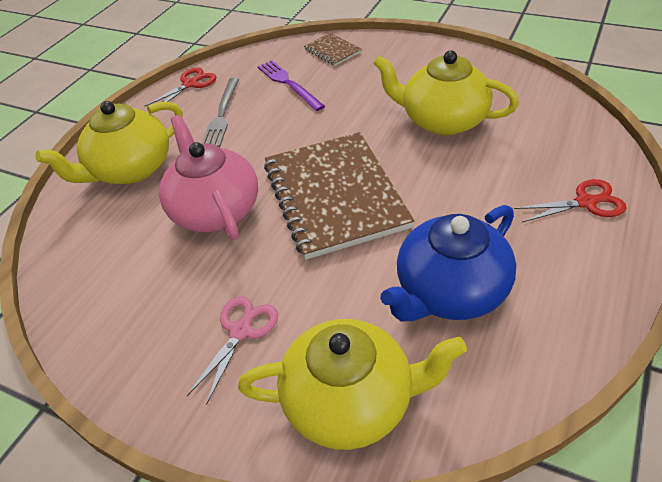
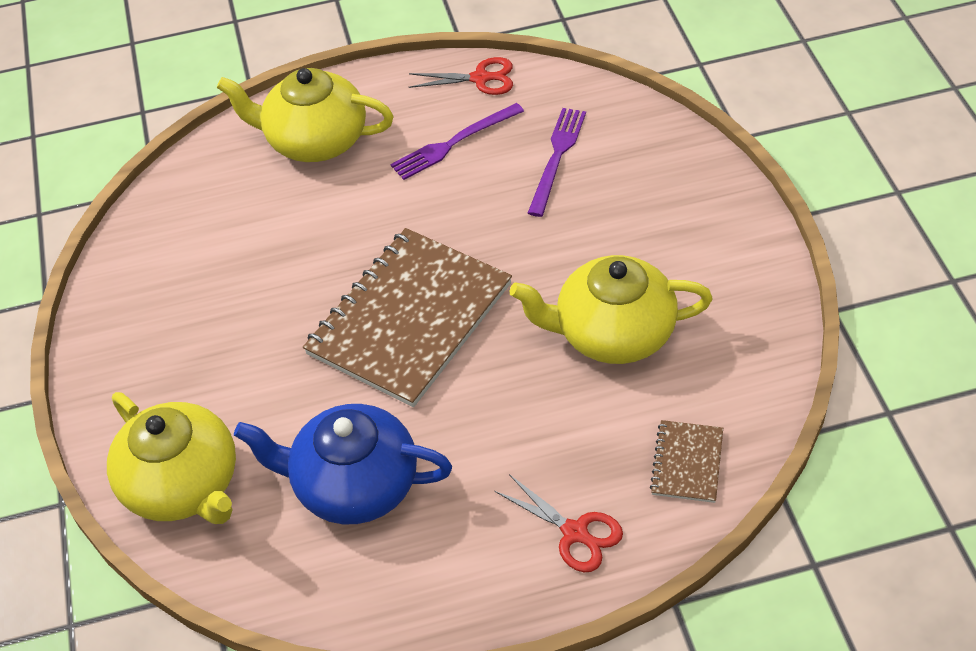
camera: 50 degrees right, 5 degrees up
(215, 210) = (315, 244): pink teapot -> none
(222, 115) = (454, 143): grey fork -> purple fork
(241, 331) = (196, 365): pink scissors -> none
(332, 51) = (658, 150): brown notebook -> brown notebook (687, 463)
(442, 120) = (612, 333): yellow teapot -> yellow teapot turned 75 degrees counterclockwise

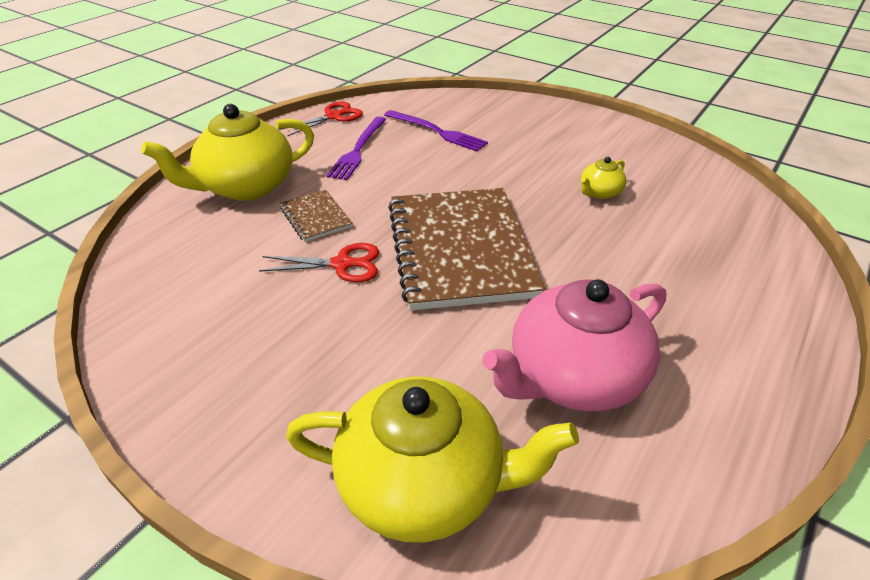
camera: 45 degrees left, 10 degrees down
(354, 484) = (573, 377): blue teapot -> pink teapot
(557, 157) = (437, 131): purple fork -> purple fork turned 150 degrees clockwise
(575, 532) = (756, 306): red scissors -> red scissors (342, 264)
(612, 333) = (599, 192): yellow teapot -> yellow teapot, size x0.45
(687, 463) = (744, 231): brown notebook -> brown notebook (315, 217)

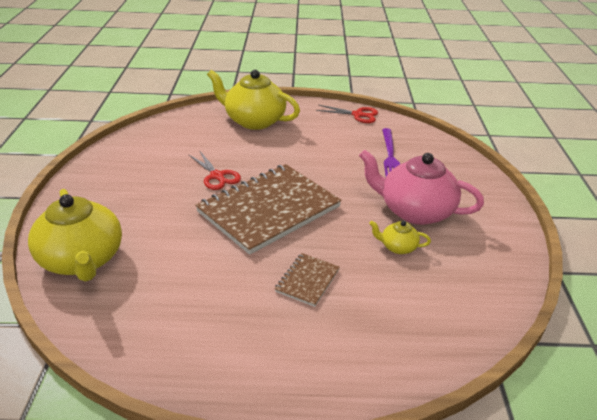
camera: 55 degrees right, 5 degrees down
(315, 217) = (249, 151): brown notebook -> brown notebook (307, 280)
(358, 150) = (331, 137): purple fork -> none
(573, 377) = (189, 288): pink teapot -> pink teapot (414, 211)

